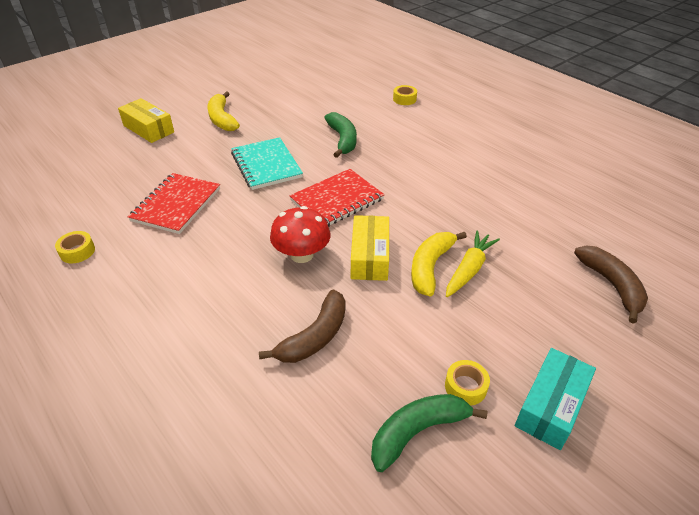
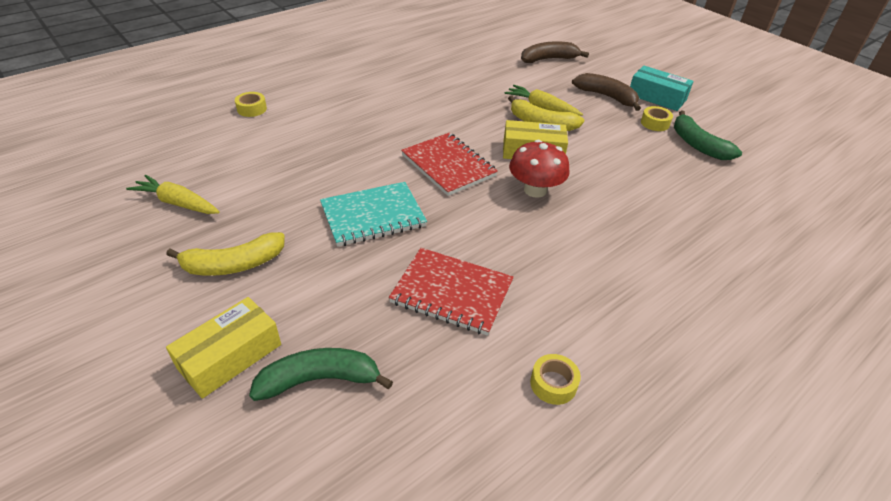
camera: 90 degrees left, 0 degrees up
(283, 92) = (177, 203): none -> yellow carrot
(315, 336) = (633, 184): brown banana -> brown banana (606, 97)
(342, 140) = (330, 157): green banana -> green banana (319, 380)

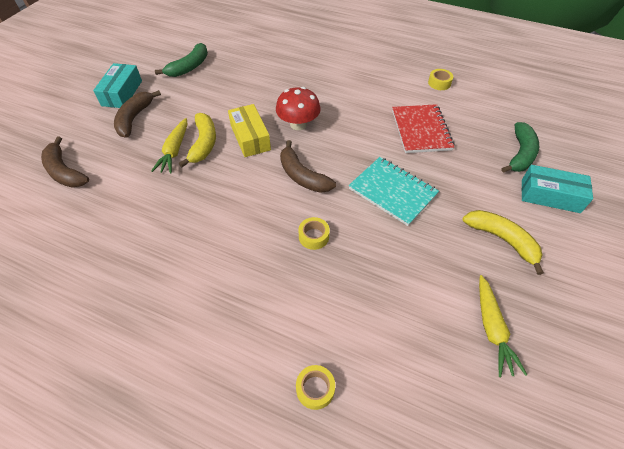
camera: 115 degrees left, 10 degrees up
(230, 356) = (550, 196): yellow box -> turquoise box
(319, 380) = (520, 154): green banana -> green banana turned 120 degrees counterclockwise
(448, 165) = (302, 176): red notebook -> brown banana
(655, 123) = (168, 88): yellow tape -> yellow tape (313, 236)

